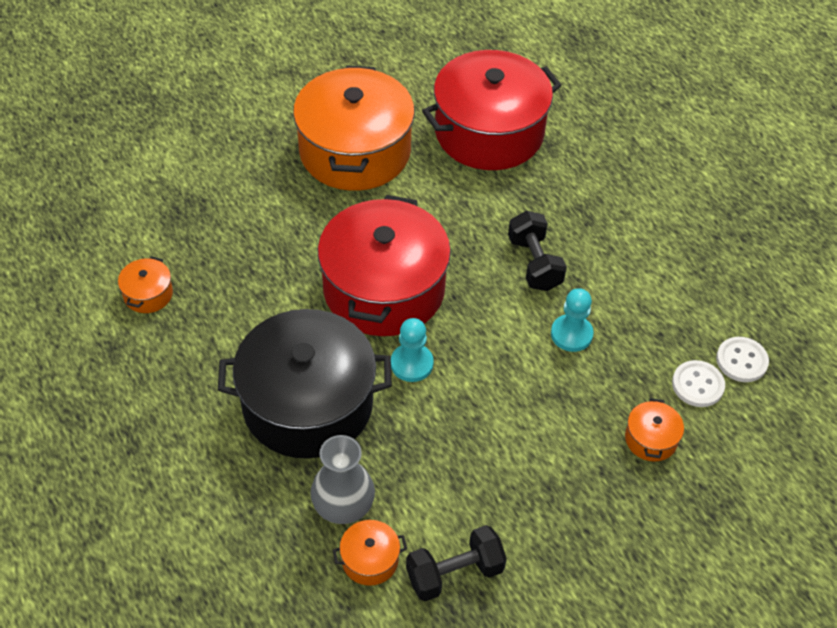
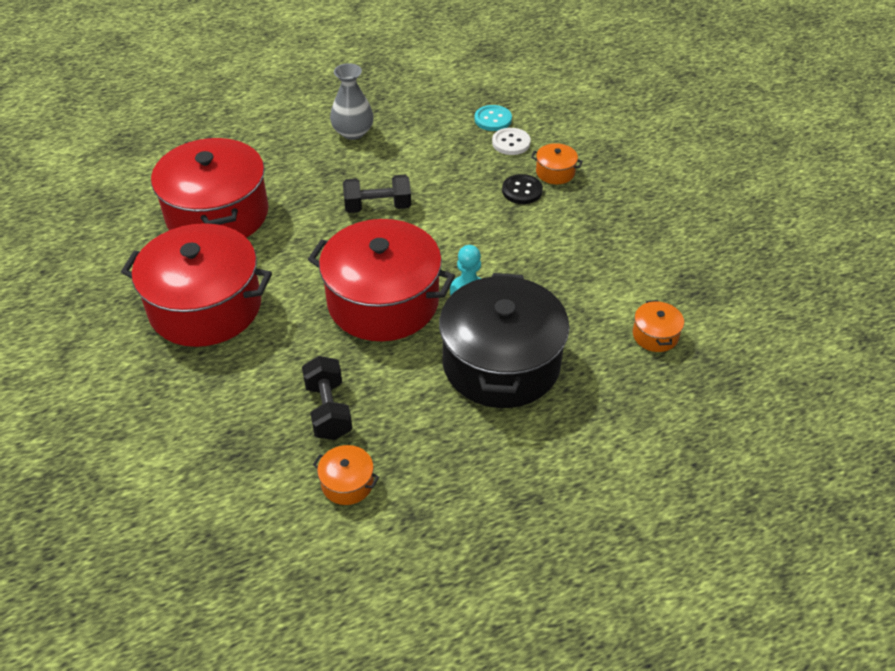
camera: 80 degrees left, 5 degrees down
(343, 505) = (604, 347): grey vase -> grey vase (353, 132)
(355, 151) = (205, 306): orange pot -> red pot
(454, 573) = (666, 288): black dumbbell -> black dumbbell (328, 410)
(571, 334) = (454, 197): turquoise pawn -> none
(603, 404) = (522, 191): none -> black button
(741, 361) = (493, 119): white button -> turquoise button

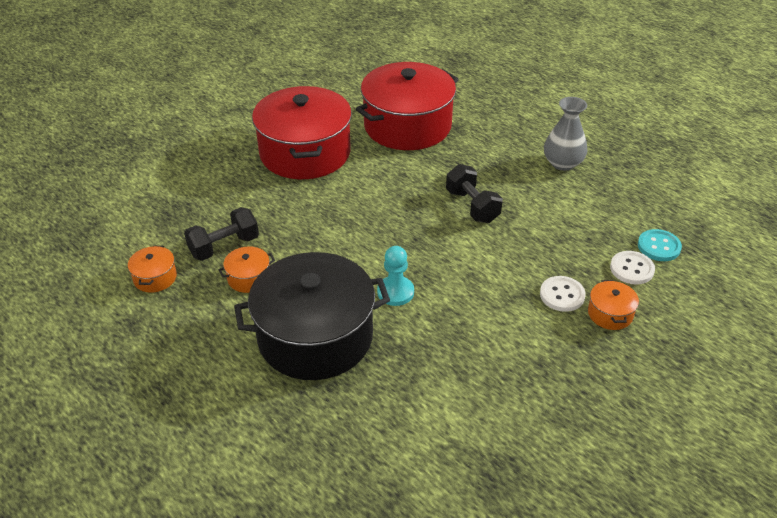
camera: 70 degrees right, 5 degrees down
(383, 302) = (356, 242): red pot -> none
(522, 191) = (562, 295): black button -> white button
(655, 335) = (405, 450): orange pot -> orange pot (249, 278)

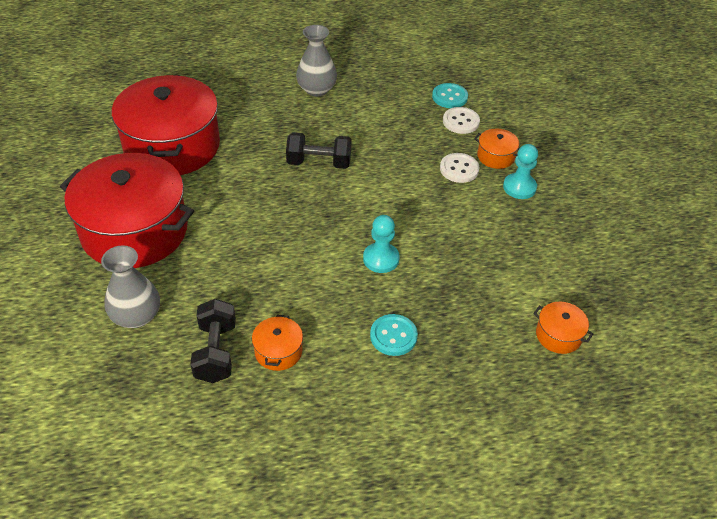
camera: 60 degrees left, 5 degrees up
(155, 278) = (212, 429): orange pot -> orange pot (558, 335)
(228, 194) = (136, 316): none -> grey vase
(315, 337) = (393, 336): black pot -> turquoise button
(584, 349) = (519, 187): none -> turquoise pawn

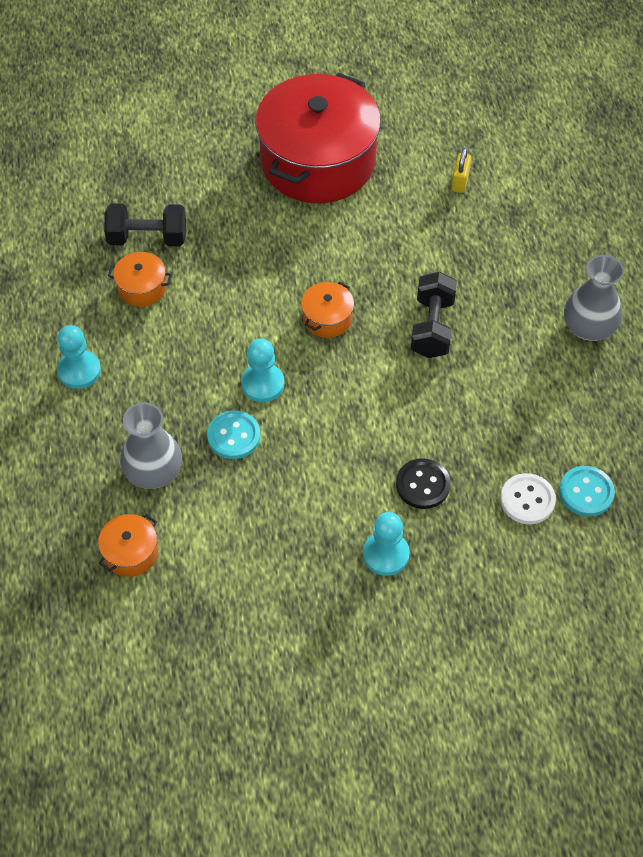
camera: 95 degrees right, 10 degrees up
(136, 316) = (199, 174): grey vase -> grey vase (153, 472)
(172, 146) = (460, 181): red pot -> yellow padlock
(379, 393) = (79, 371): none -> turquoise pawn
(393, 336) = (149, 388): turquoise button -> turquoise button (234, 436)
(459, 169) = (422, 485): white button -> black button
(496, 156) = (450, 535): orange pot -> orange pot (327, 318)

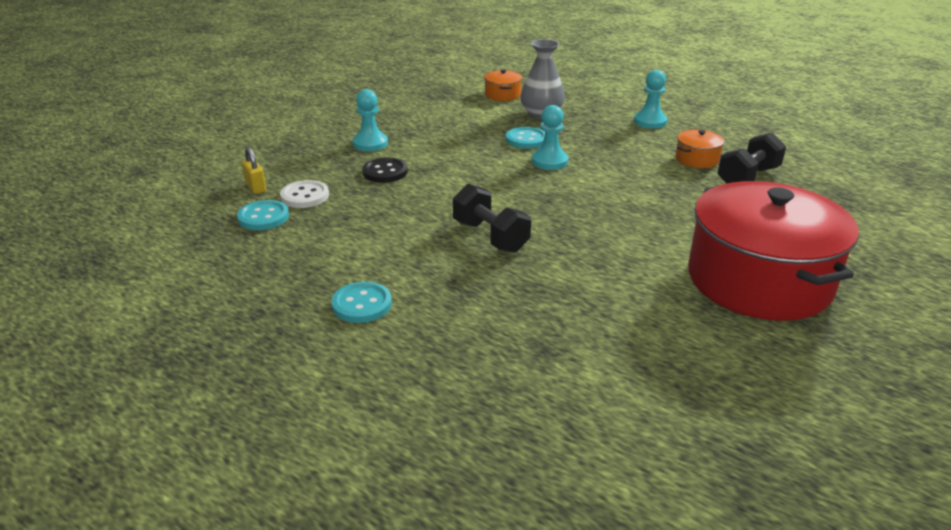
camera: 135 degrees right, 25 degrees down
(327, 318) = (568, 203): orange pot -> none
(460, 181) = (631, 343): yellow padlock -> yellow padlock (256, 187)
(589, 327) = (362, 304): grey vase -> turquoise button

